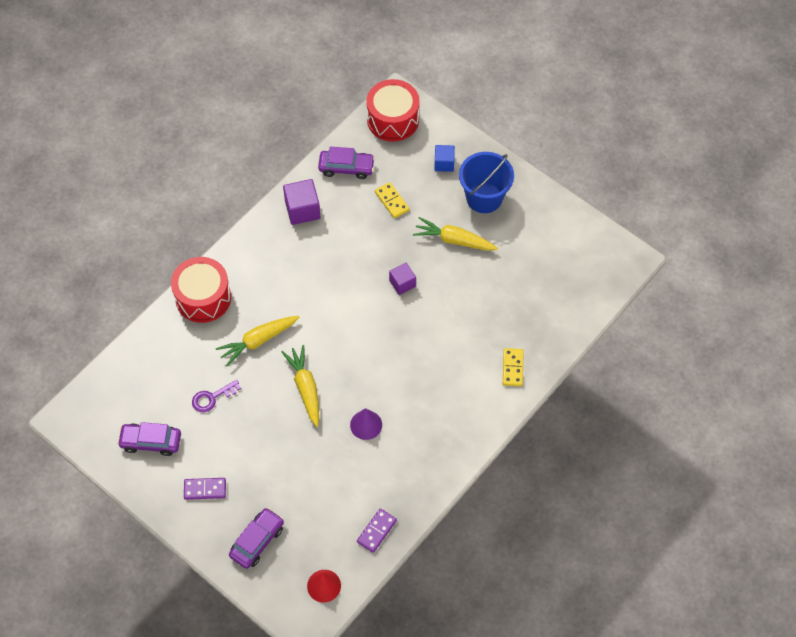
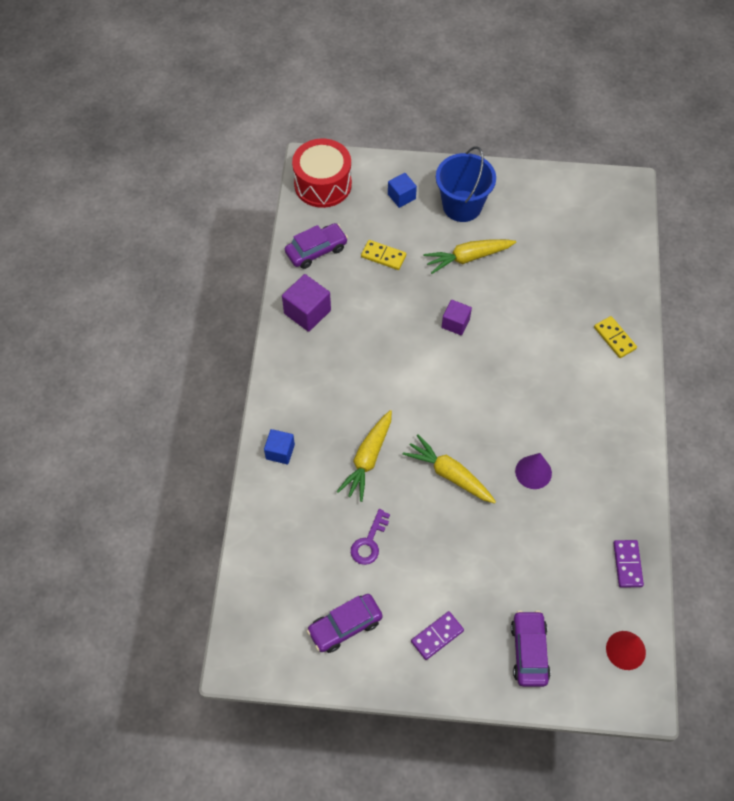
camera: 35 degrees left, 0 degrees up
(203, 298) = (280, 451): red drum -> blue cube

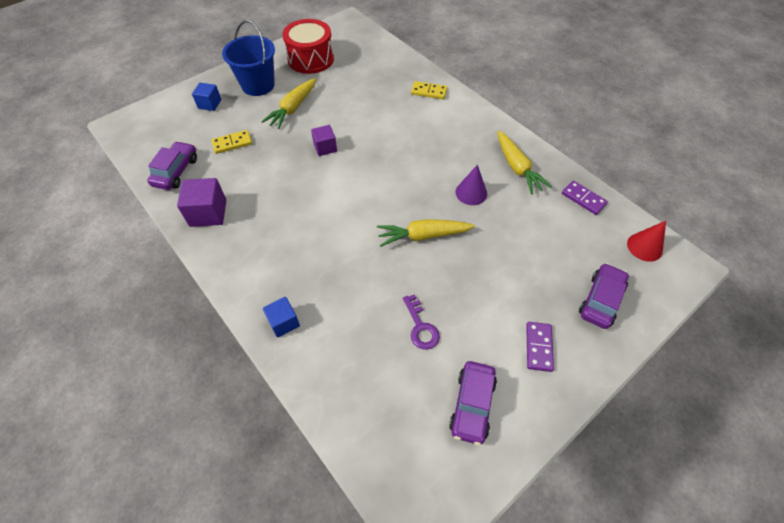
camera: 45 degrees left, 5 degrees down
(323, 184) = (141, 131): red drum -> red drum (311, 59)
(367, 459) = (357, 272): yellow carrot -> yellow carrot (517, 168)
(529, 651) = (600, 300): purple car -> purple car turned 75 degrees clockwise

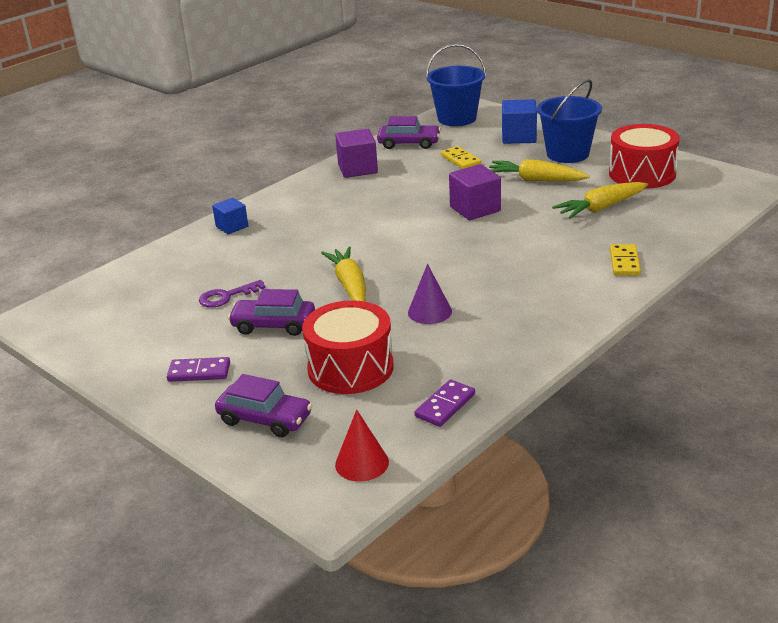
camera: 85 degrees right, 25 degrees down
(144, 134) = (457, 118): none -> blue bucket
(209, 104) = (519, 137): blue cube -> blue cube, size x1.55
(325, 147) = (475, 209): purple cube -> purple cube, size x1.55
(472, 405) = (136, 333): purple car -> purple car (273, 325)
(517, 168) = (490, 345): yellow carrot -> yellow carrot (600, 208)
(538, 244) = (350, 368): none -> red drum

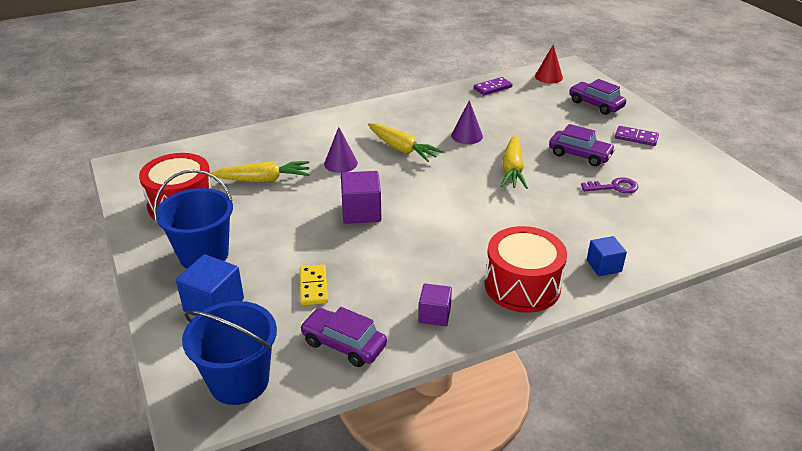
camera: 160 degrees left, 5 degrees up
(350, 368) = (536, 117): red drum -> red drum (522, 286)
(357, 169) = (434, 315): purple cube -> purple cube, size x0.65
(535, 180) = (275, 229): yellow carrot -> yellow carrot (402, 149)
(545, 241) = (340, 163): none -> purple cone
(624, 262) = (308, 133): yellow domino -> none

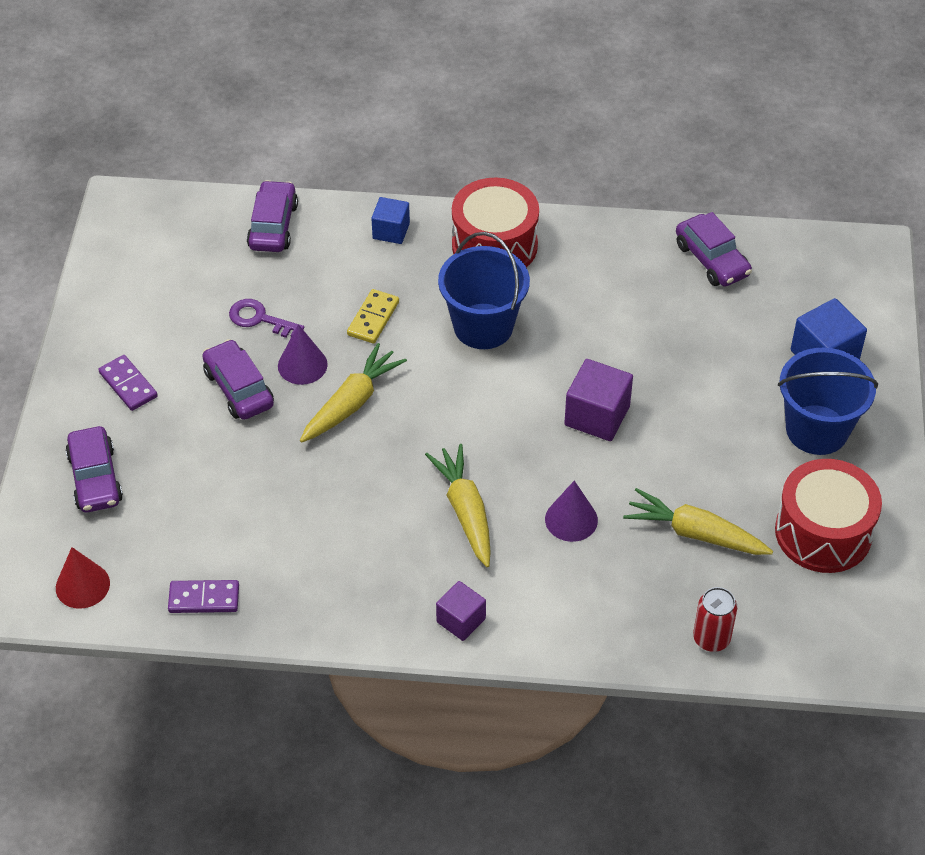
camera: 150 degrees left, 15 degrees up
(232, 145) = (711, 638): none -> red can
(239, 381) = (824, 265): blue bucket -> blue bucket (483, 326)
(313, 287) = (709, 334): yellow domino -> yellow domino (373, 318)
(434, 315) = (606, 252): purple cube -> purple cube (461, 620)
(467, 136) = (351, 497): purple cone -> purple cone (302, 365)
(681, 238) = (273, 226): none -> purple car

